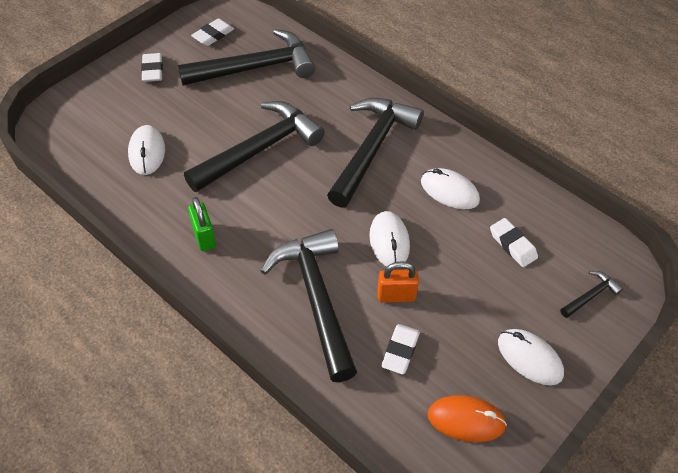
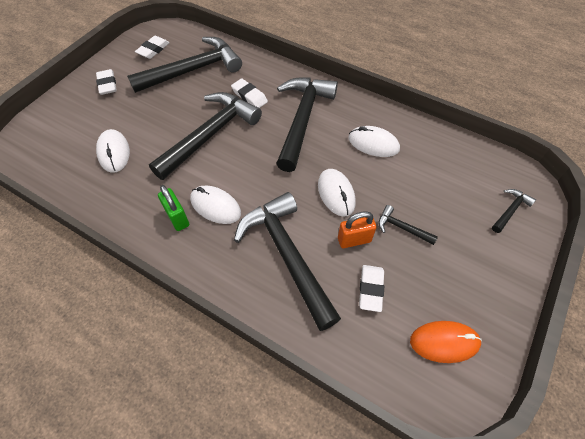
camera: 10 degrees left, 5 degrees up
(455, 292) = (401, 228): none -> black hammer
(512, 245) = (436, 179): white eraser -> white eraser (249, 96)
(529, 358) = (479, 274): white mouse -> white mouse (215, 206)

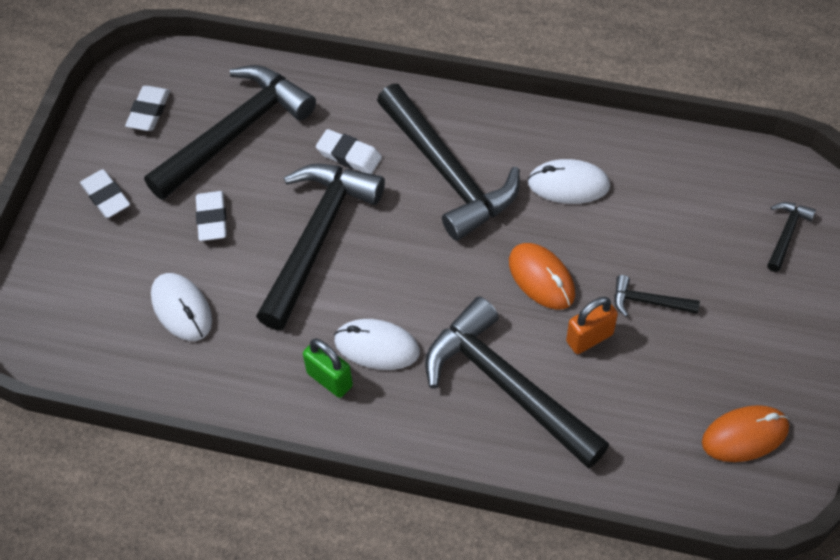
camera: 15 degrees left, 0 degrees up
(302, 119) = (448, 173): black hammer -> black hammer turned 150 degrees clockwise
(336, 194) = (541, 278): white mouse -> orange mouse
(371, 289) = (633, 397): white eraser -> white eraser (212, 219)

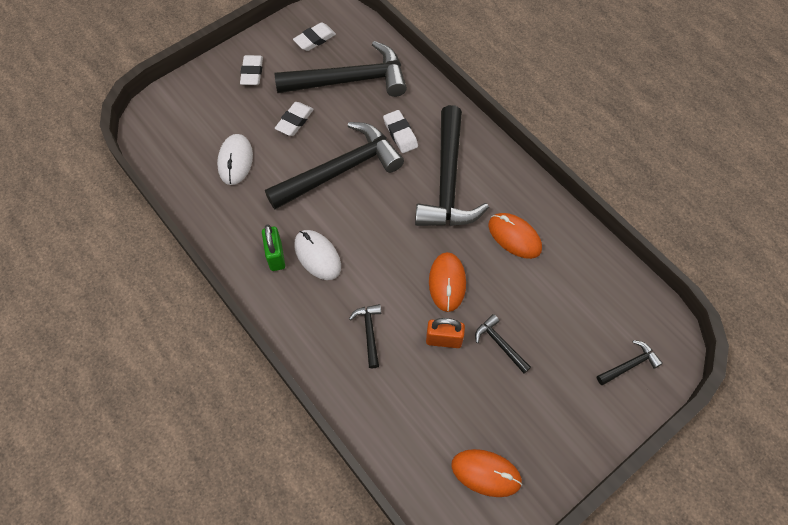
camera: 35 degrees right, 5 degrees up
(506, 385) = (369, 332): black hammer -> black hammer, size x0.43
(568, 184) = (514, 237): white mouse -> orange mouse

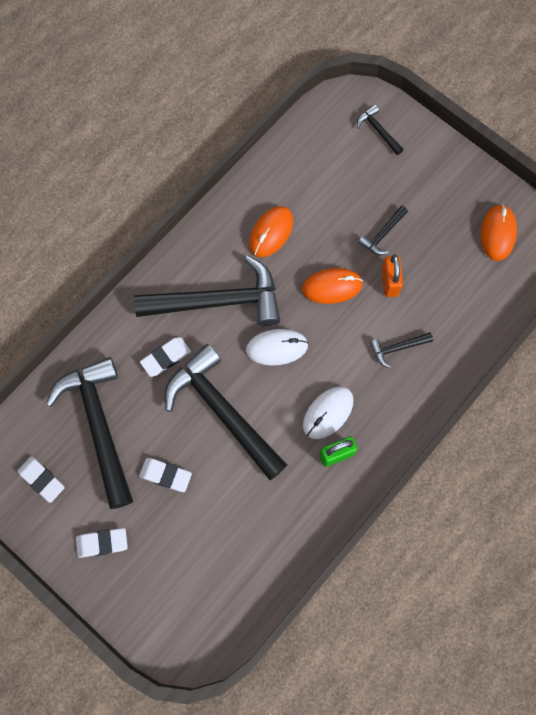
camera: 100 degrees left, 10 degrees up
(235, 161) = (229, 528): white mouse -> white mouse (277, 348)

